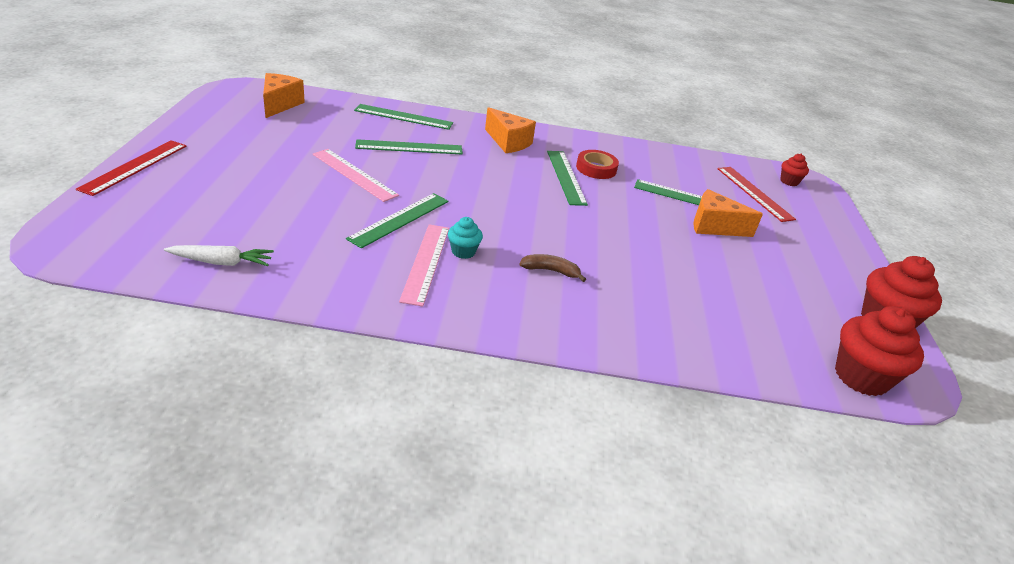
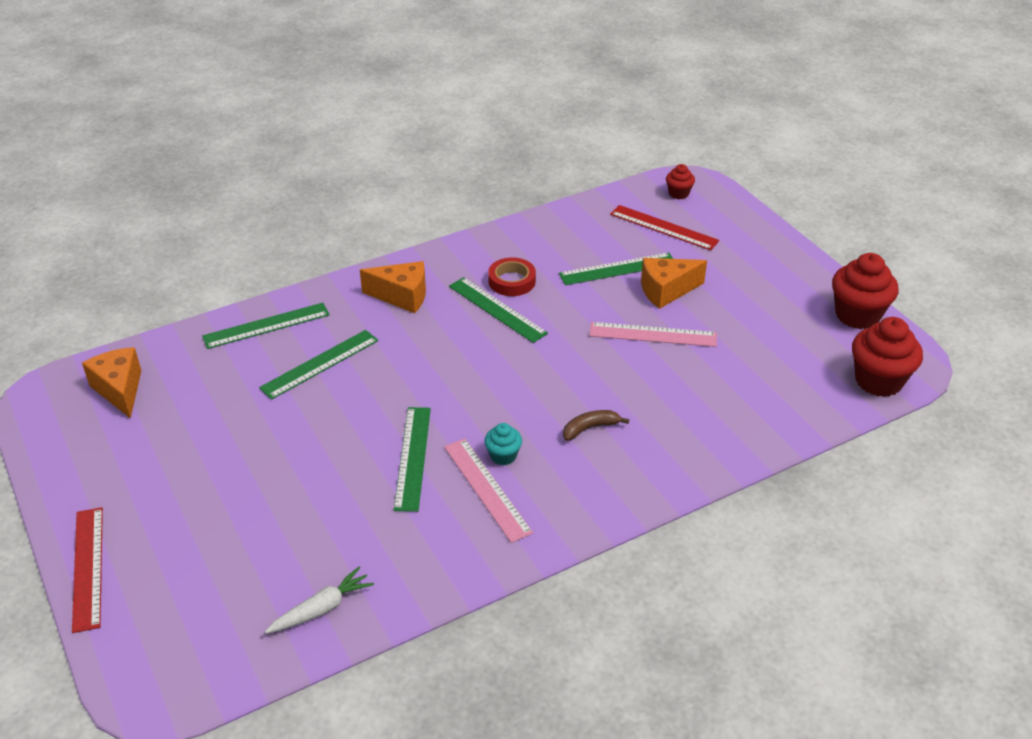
camera: 30 degrees left, 5 degrees up
(354, 174) = (310, 433): pink ruler -> pink ruler (653, 335)

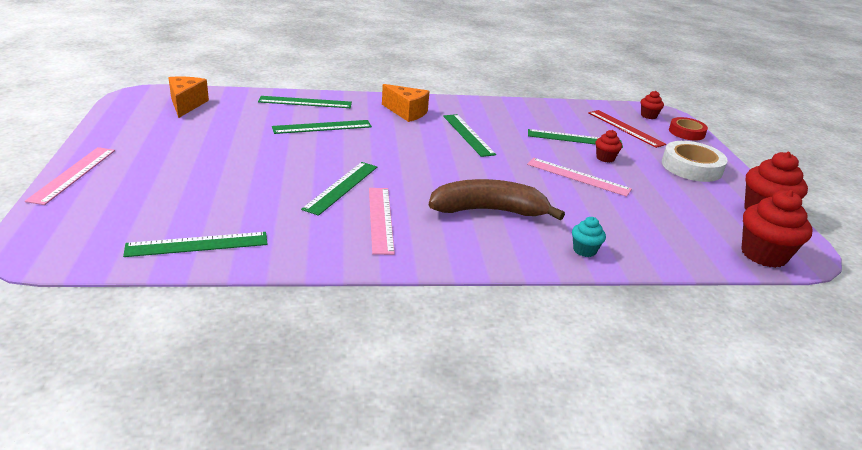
camera: 20 degrees right, 10 degrees down
(88, 567) = (73, 174): red ruler -> pink ruler
(321, 608) = (197, 244): white carrot -> green ruler
(503, 456) = (408, 206): turquoise cupcake -> turquoise cupcake (584, 250)
(512, 281) = (490, 125): red tape -> red tape (686, 132)
(590, 428) = (489, 211): brown banana -> brown banana, size x2.21
(666, 291) = (605, 158): orange cheese -> red cupcake
(761, 270) = (691, 167): none -> white tape

